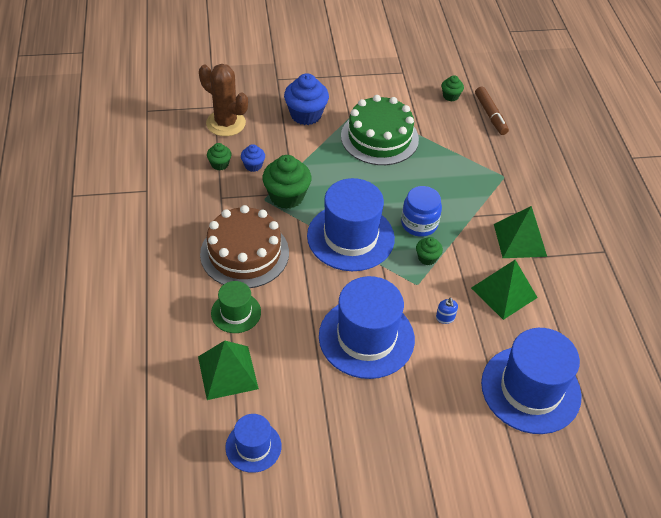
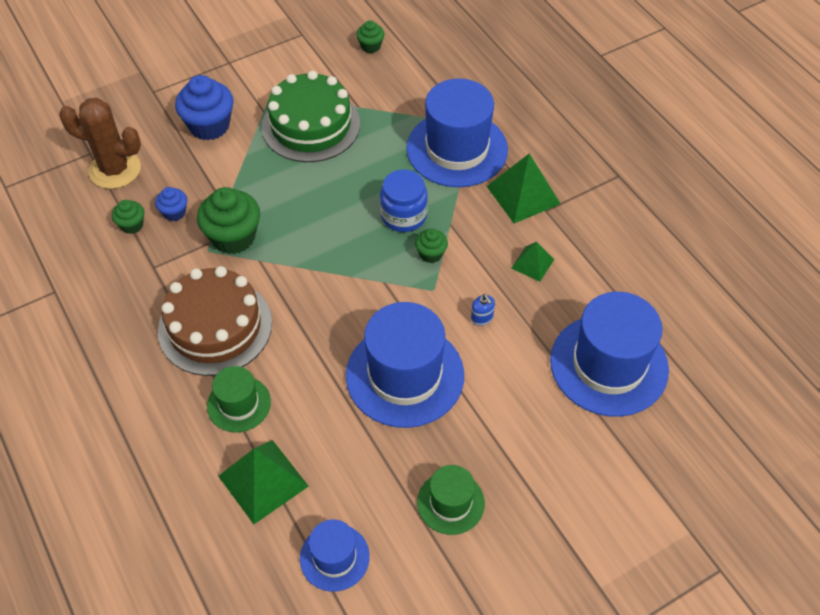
camera: 20 degrees left, 5 degrees up
(350, 237) = (332, 260): blue hat -> blue hat (457, 149)
(358, 442) = (450, 503): none -> green hat
(490, 115) = (426, 55): brown marker -> none
(503, 292) = (532, 263): green pyramid -> green pyramid, size x0.57

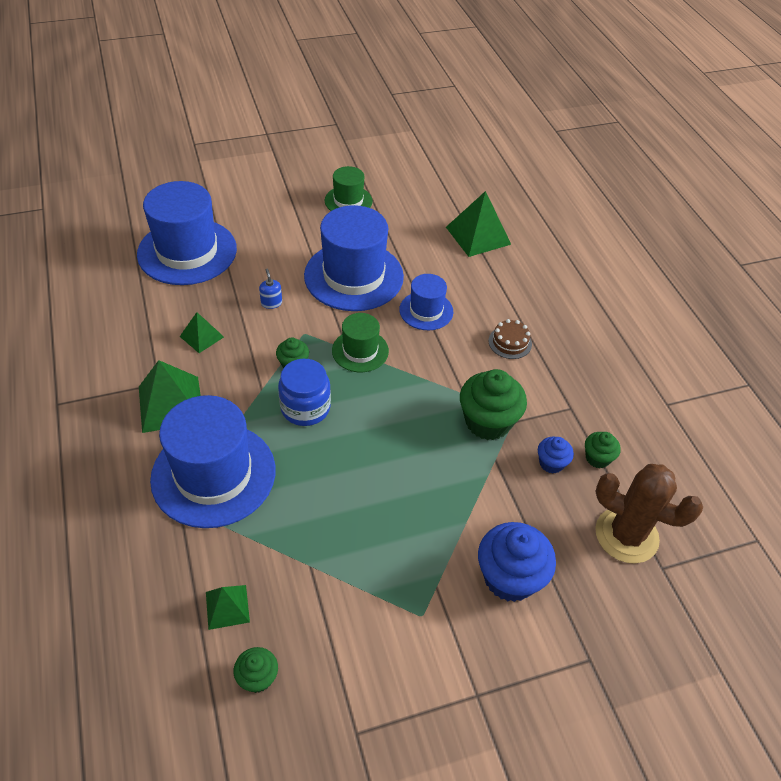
camera: 170 degrees left, 5 degrees down
(215, 326) = (510, 342): brown cake -> brown cake, size x0.42
(239, 404) = (492, 283): green hat -> green hat (360, 351)
(311, 125) = (378, 548): green cake -> none
(334, 557) = (435, 191): blue hat -> blue hat (426, 311)
(406, 75) = (227, 606): none -> green pyramid

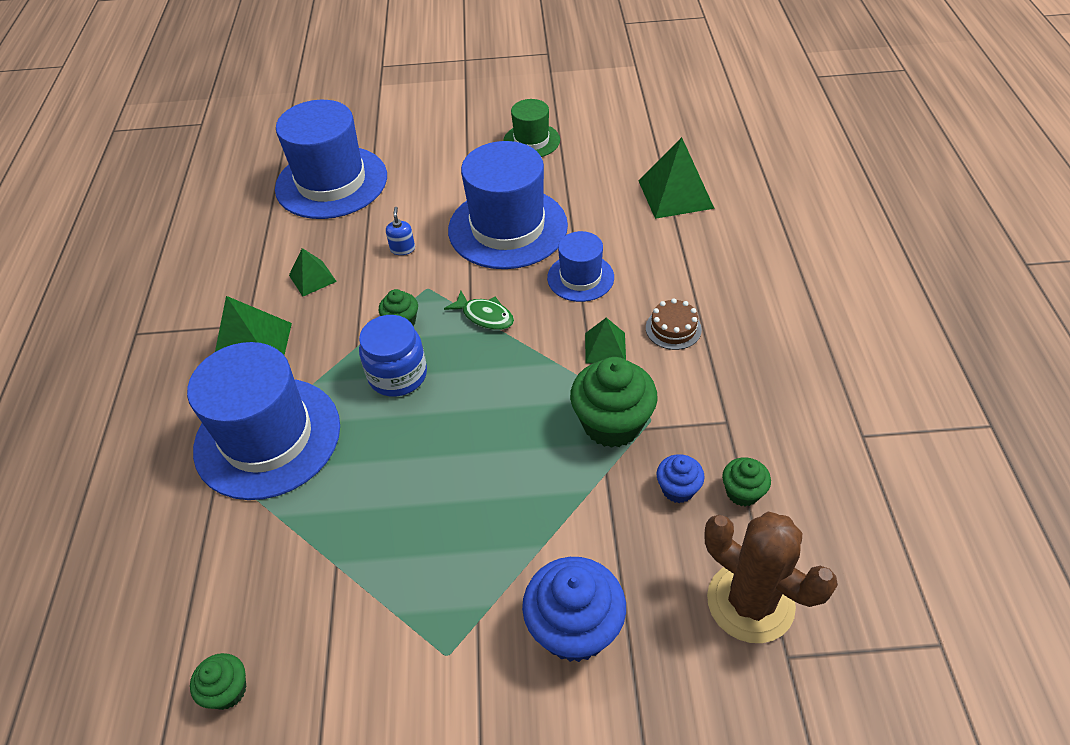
camera: 20 degrees right, 0 degrees up
(227, 606) = (225, 596): green pyramid -> green pyramid (605, 347)
(360, 351) = (485, 316): green hat -> green fish

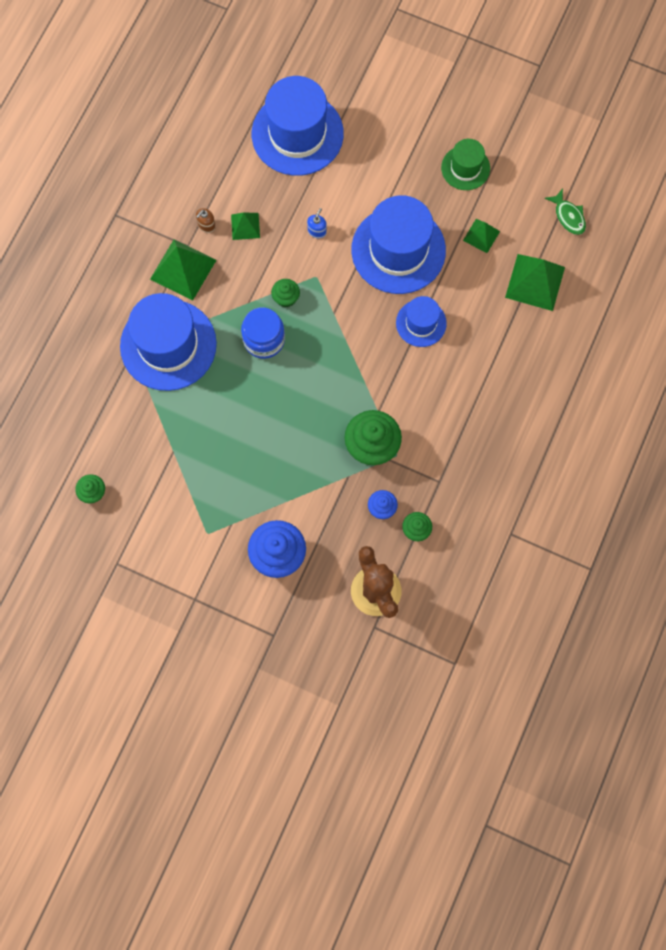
camera: 25 degrees right, 25 degrees up
(262, 296) = (206, 225): none -> brown soap dispenser
(485, 316) = (341, 322): green fish -> green fish (568, 216)
(605, 347) = (402, 389): green pyramid -> green pyramid (481, 235)
(673, 328) = (453, 398): brown cake -> none

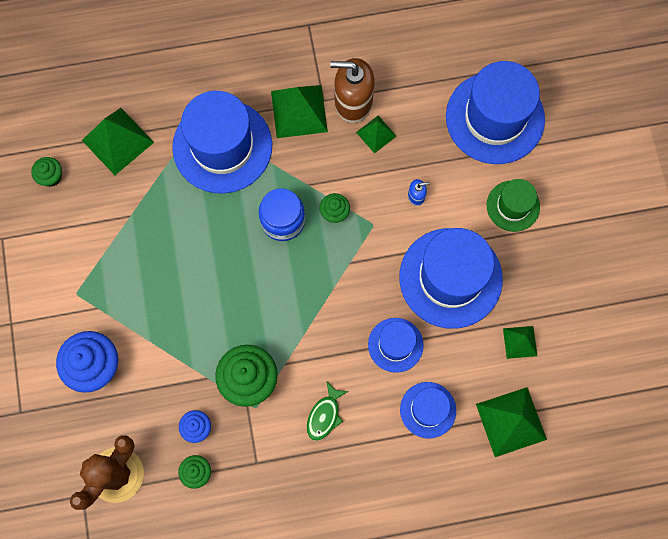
camera: 55 degrees right, 0 degrees up
(102, 422) = (118, 141): none -> green pyramid
(206, 225) = (353, 102): brown soap dispenser -> brown soap dispenser, size x2.32
(465, 168) = (575, 283): green hat -> green hat (513, 206)
(486, 333) = (428, 410): none -> blue hat
(568, 216) = (599, 409): green fish -> green fish (324, 415)

